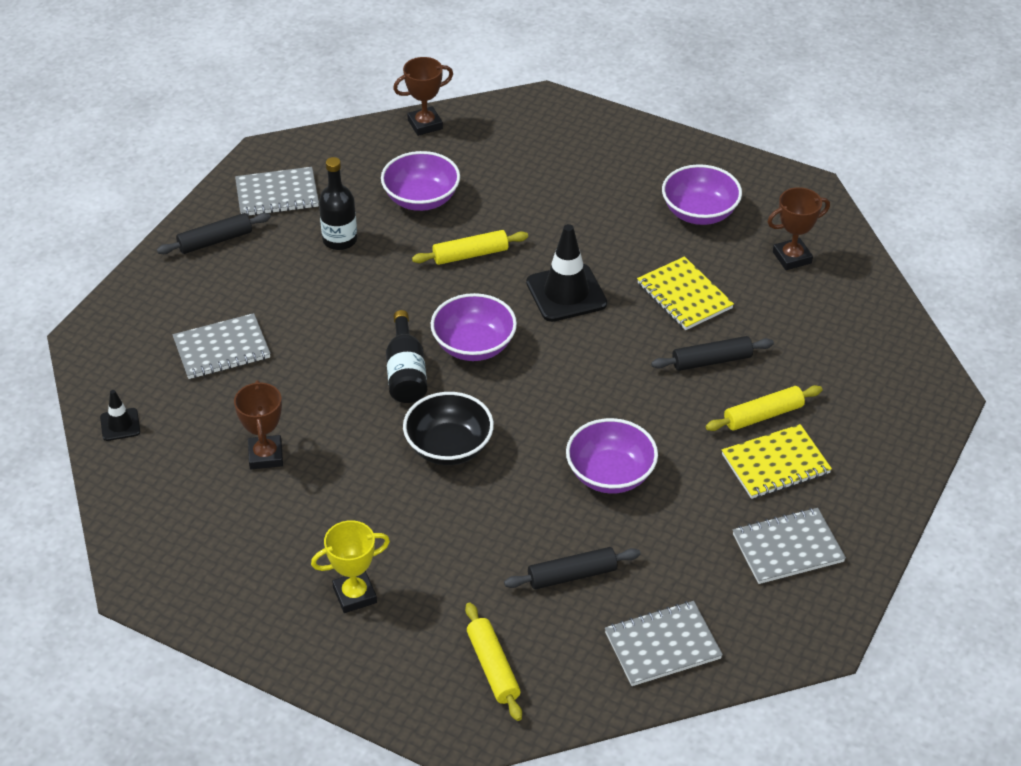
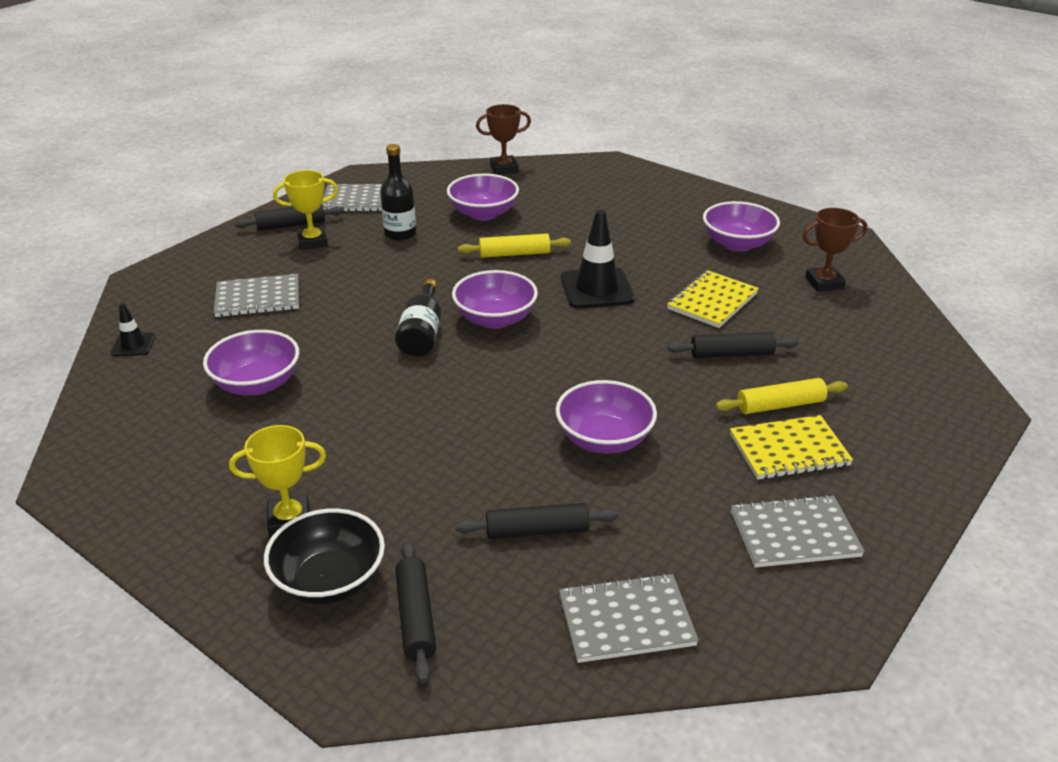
camera: 10 degrees right, 10 degrees down
(248, 262) = (312, 241): none -> yellow trophy
(266, 456) = (257, 384): brown trophy -> purple bowl
(449, 447) = (442, 397): black bowl -> black bowl (329, 580)
(492, 667) = (415, 617): yellow rolling pin -> black rolling pin
(684, 296) = (712, 301): yellow notebook -> yellow notebook turned 60 degrees clockwise

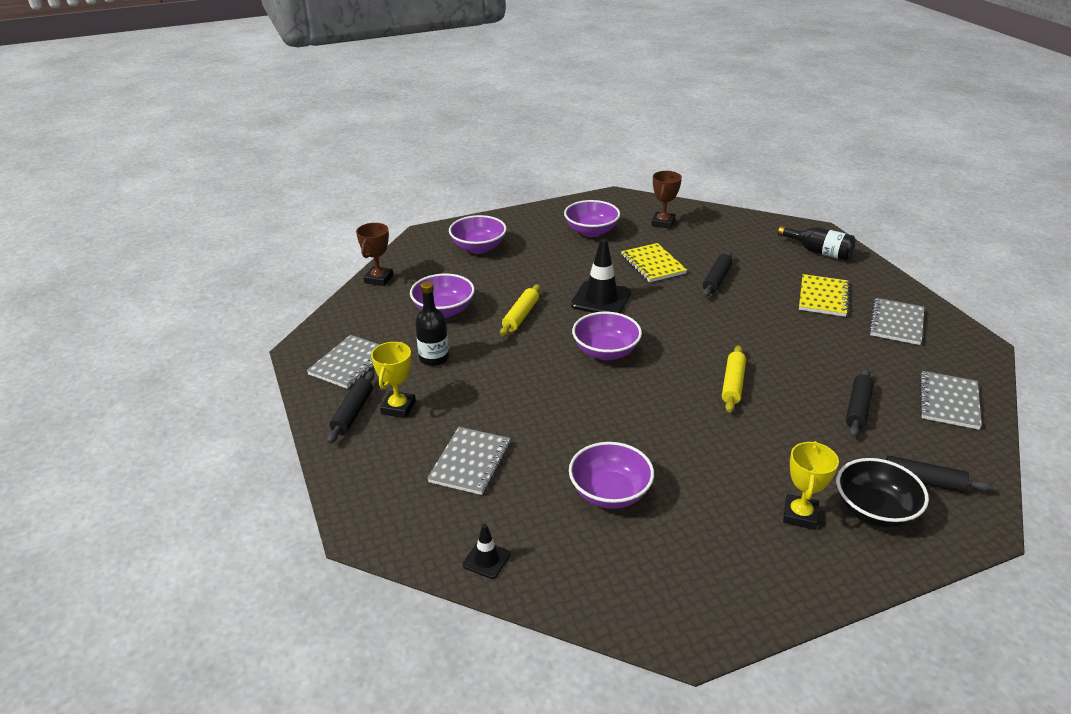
camera: 60 degrees left, 0 degrees up
(422, 333) = (598, 390): black bottle -> black bottle (819, 252)
(604, 439) = (778, 354): purple bowl -> purple bowl (478, 248)
(780, 405) = (779, 284): yellow rolling pin -> yellow rolling pin (732, 384)

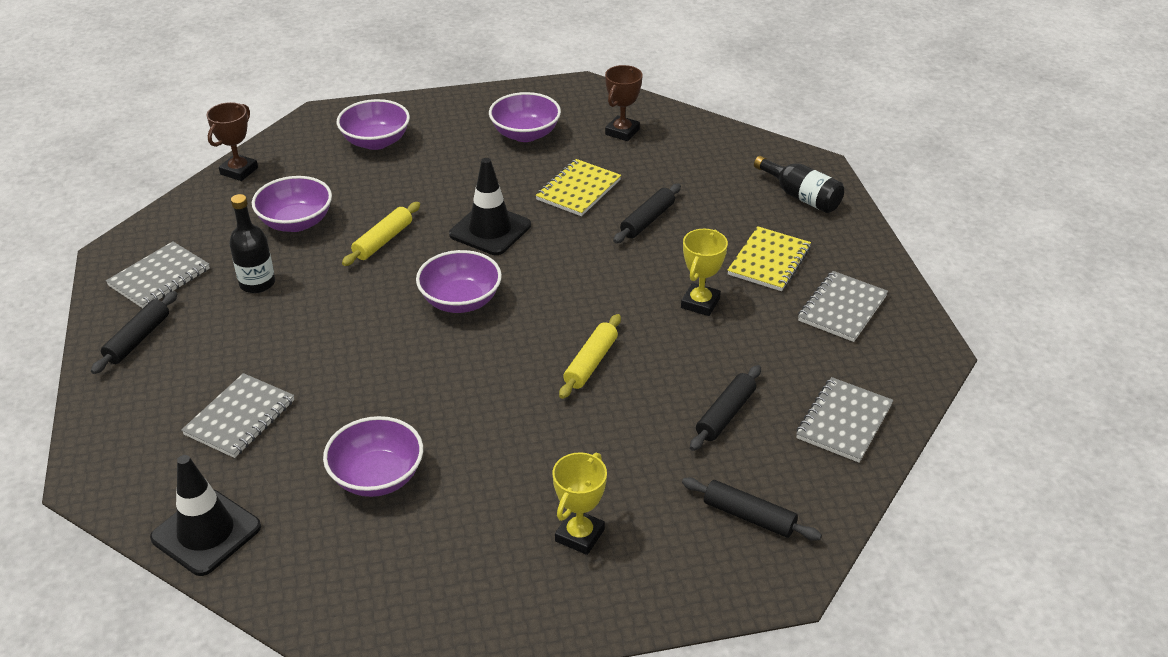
camera: 10 degrees right, 5 degrees up
(398, 408) = (190, 340): yellow trophy -> yellow trophy (700, 303)
(486, 559) = (206, 532): black traffic cone -> black traffic cone, size x1.94
(653, 264) = (578, 190): yellow notebook -> yellow notebook turned 45 degrees clockwise
(874, 511) = (670, 543): black bowl -> none

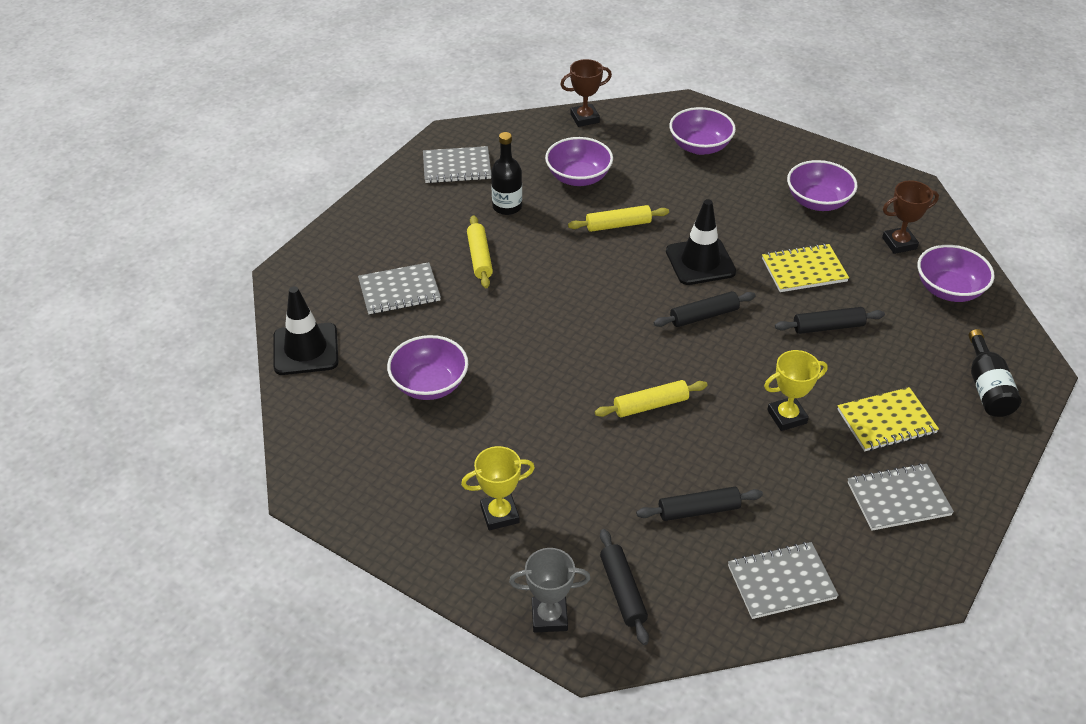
camera: 45 degrees right, 5 degrees up
(138, 339) = (401, 201): black rolling pin -> black rolling pin (704, 316)
(285, 341) = (479, 257): none -> yellow rolling pin
(460, 301) = (618, 301): purple bowl -> purple bowl (948, 290)
(721, 581) = (549, 617): none -> grey trophy

